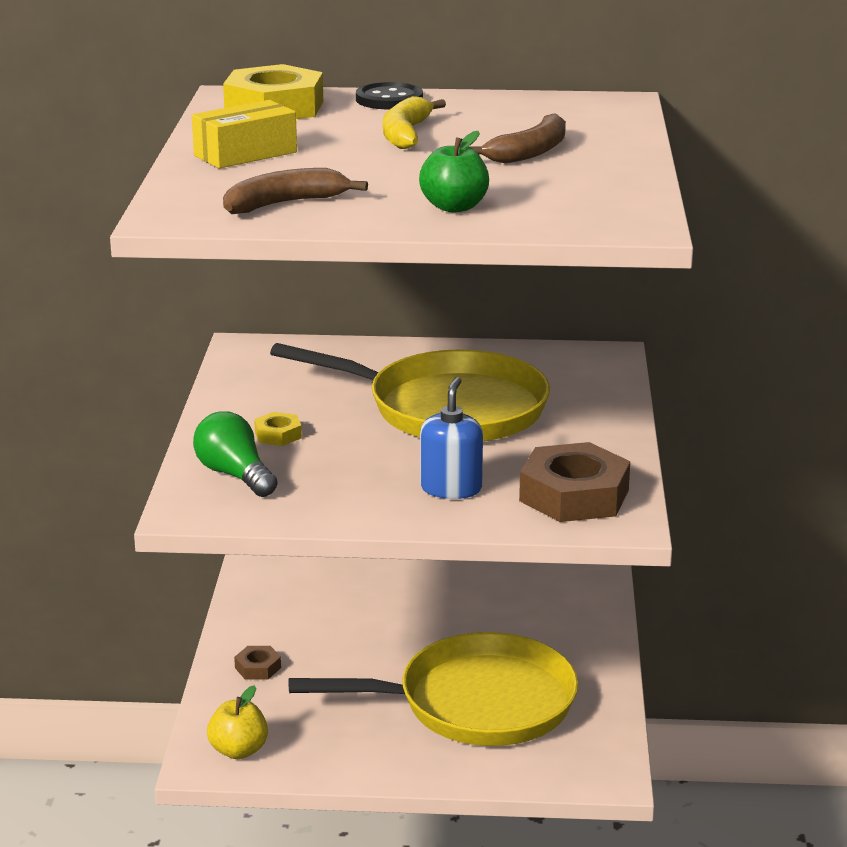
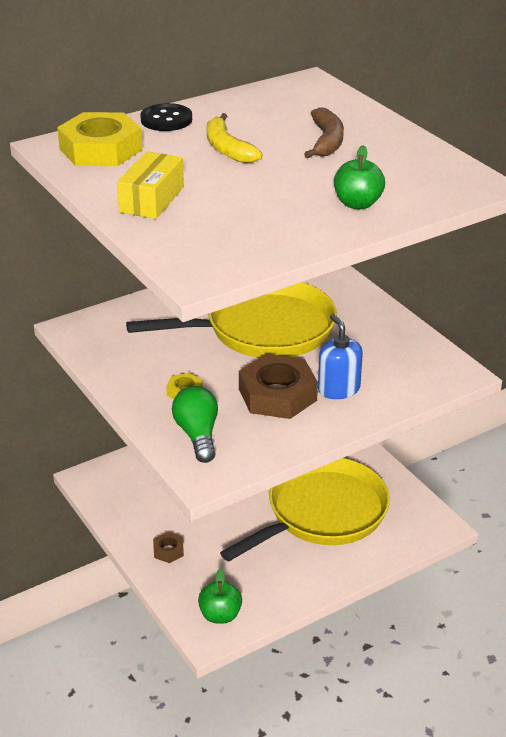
camera: 35 degrees left, 10 degrees up
(235, 475) = (198, 435): green light bulb -> green light bulb turned 60 degrees clockwise
(238, 750) = (220, 615): yellow apple -> green apple
(284, 204) = (251, 237): brown banana -> none
(574, 495) = (411, 365): brown nut -> brown nut (277, 395)

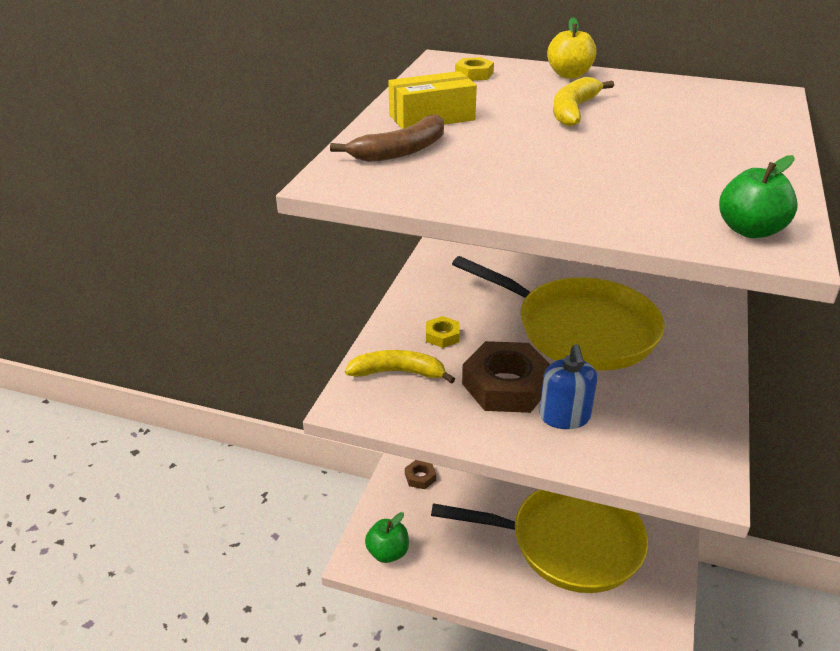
camera: 50 degrees right, 0 degrees up
(101, 149) = (474, 74): yellow nut -> yellow nut, size x0.47
(166, 120) = (569, 75): black button -> yellow apple
(198, 435) = (398, 372): green light bulb -> yellow banana
(327, 141) = (681, 141): brown banana -> brown banana (401, 151)
(338, 389) = (564, 417): blue soap dispenser -> blue soap dispenser turned 150 degrees clockwise
(357, 204) = (597, 198): green apple -> green apple (750, 230)

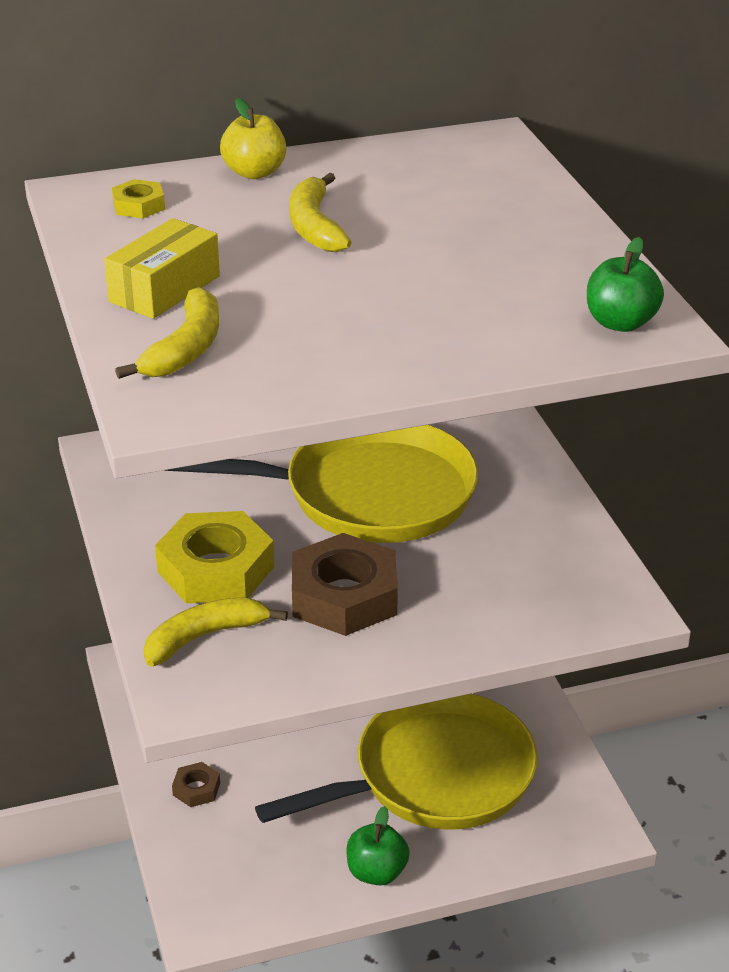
camera: 35 degrees left, 0 degrees up
(388, 552) = (230, 899): green apple -> green apple (376, 872)
(401, 151) = (186, 348): brown banana -> yellow banana
(442, 336) = (215, 569): yellow nut -> yellow nut, size x2.14
(564, 417) = (436, 603): blue soap dispenser -> none

